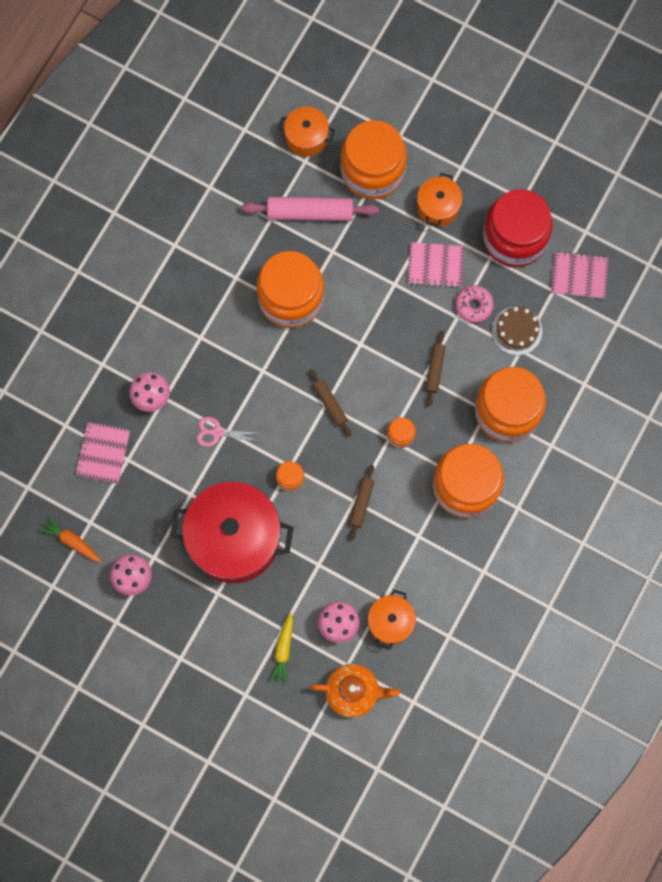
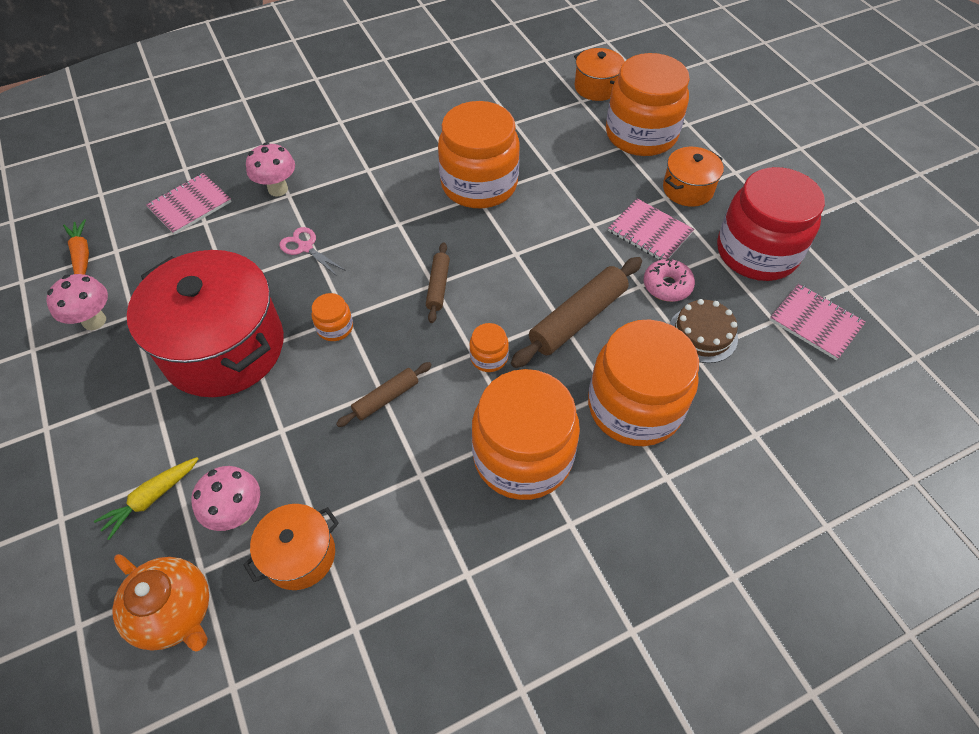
camera: 35 degrees right, 20 degrees down
(310, 213) = (554, 135): pink rolling pin -> none
(435, 370) = (578, 319): brown rolling pin -> brown rolling pin, size x1.79

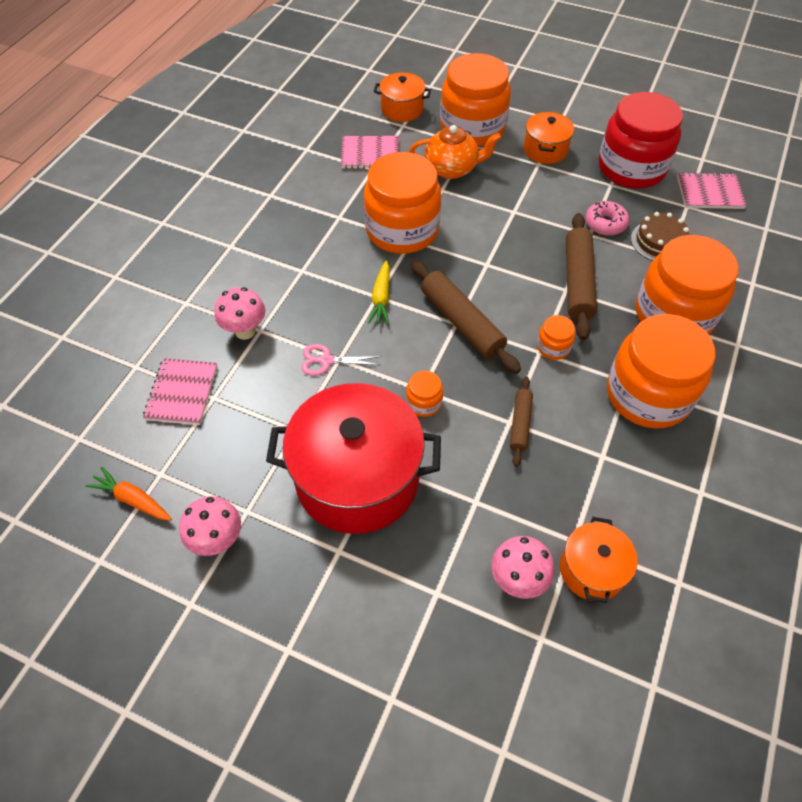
camera: 40 degrees left, 0 degrees up
(151, 498) = (443, 625): yellow carrot -> yellow carrot (381, 298)
(175, 612) = (558, 679): orange teapot -> orange teapot (452, 169)
(438, 286) = (462, 322): brown rolling pin -> brown rolling pin, size x1.79
(650, 232) = (555, 194): pink notebook -> pink notebook (370, 154)

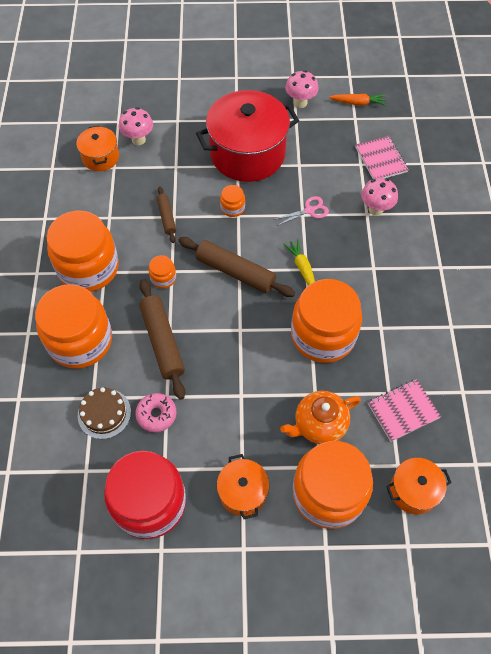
camera: 155 degrees right, 5 degrees up
(709, 193) = (65, 500): pink notebook -> none

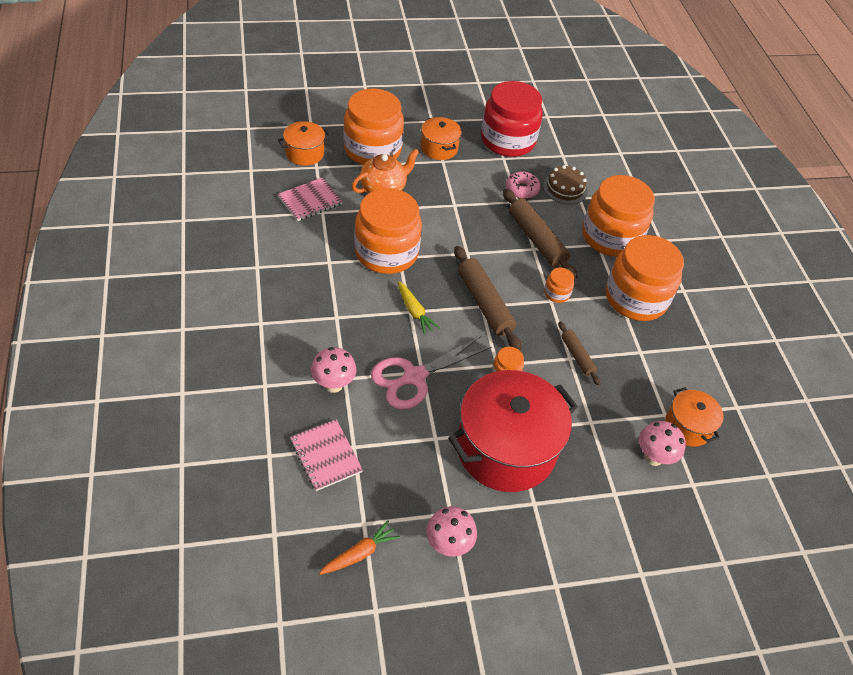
camera: 165 degrees right, 10 degrees down
(235, 272) = (484, 303): brown rolling pin -> brown rolling pin turned 45 degrees clockwise
(309, 210) = (414, 377): pink scissors -> pink scissors, size x1.88
(358, 103) = (360, 553): orange carrot -> orange carrot turned 150 degrees clockwise

